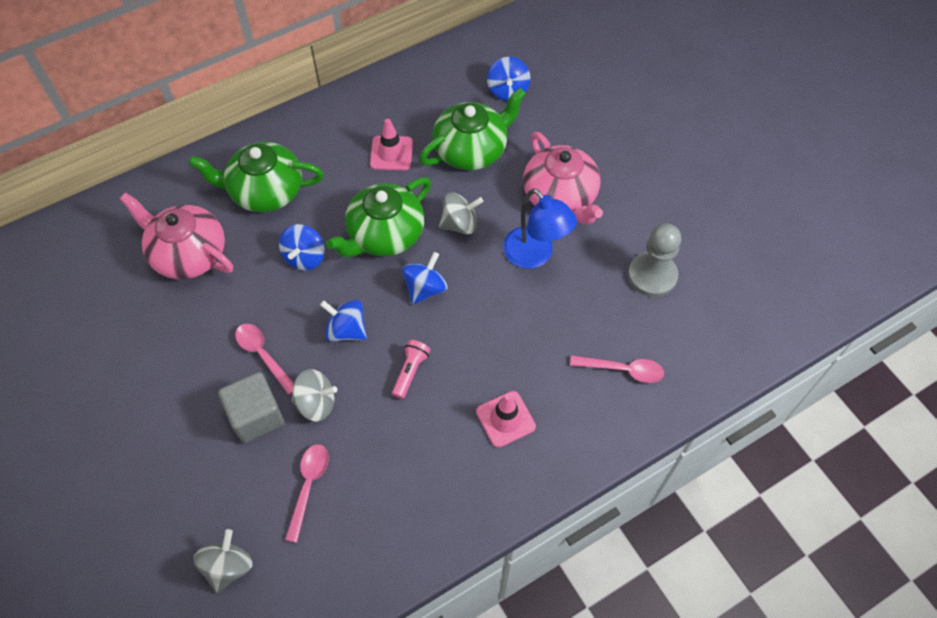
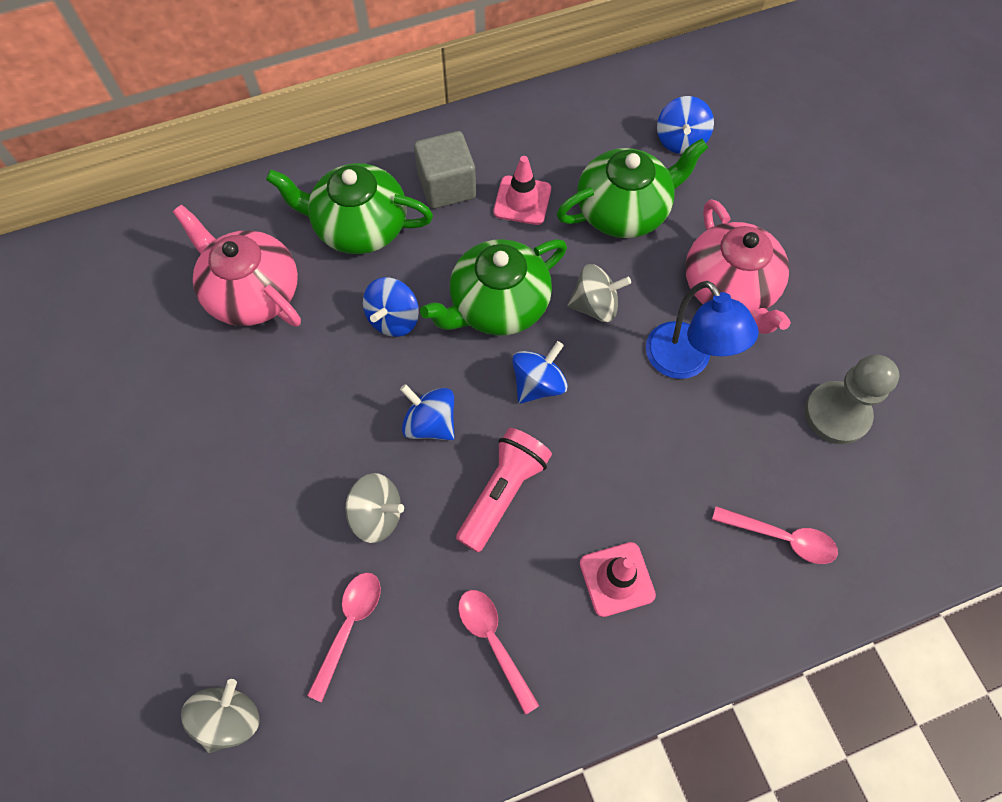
camera: 10 degrees right, 5 degrees up
(256, 416) = (299, 519): grey cube -> grey cube (447, 186)
(263, 355) = (321, 439): pink spoon -> pink spoon (493, 642)
(410, 372) = (503, 493): pink flashlight -> pink flashlight, size x1.61

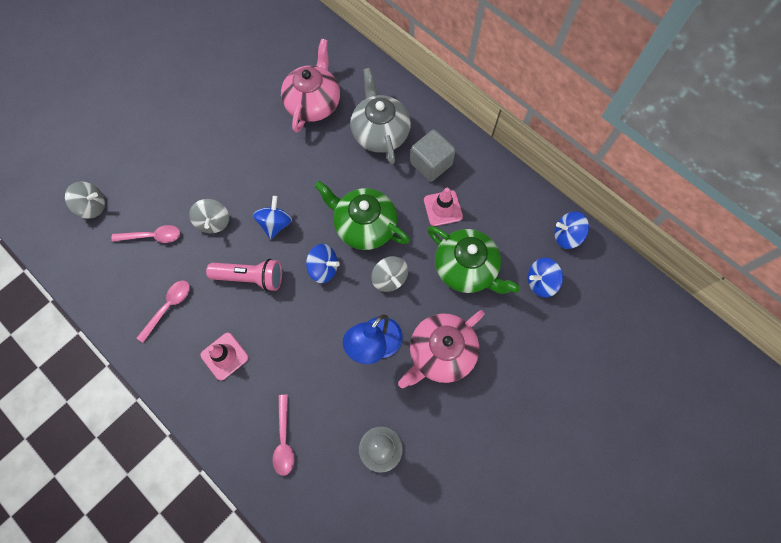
camera: 65 degrees right, 5 degrees up
(359, 226) = (380, 132): green teapot -> grey teapot
(394, 319) = (330, 177): blue spinning top -> blue spinning top (566, 236)

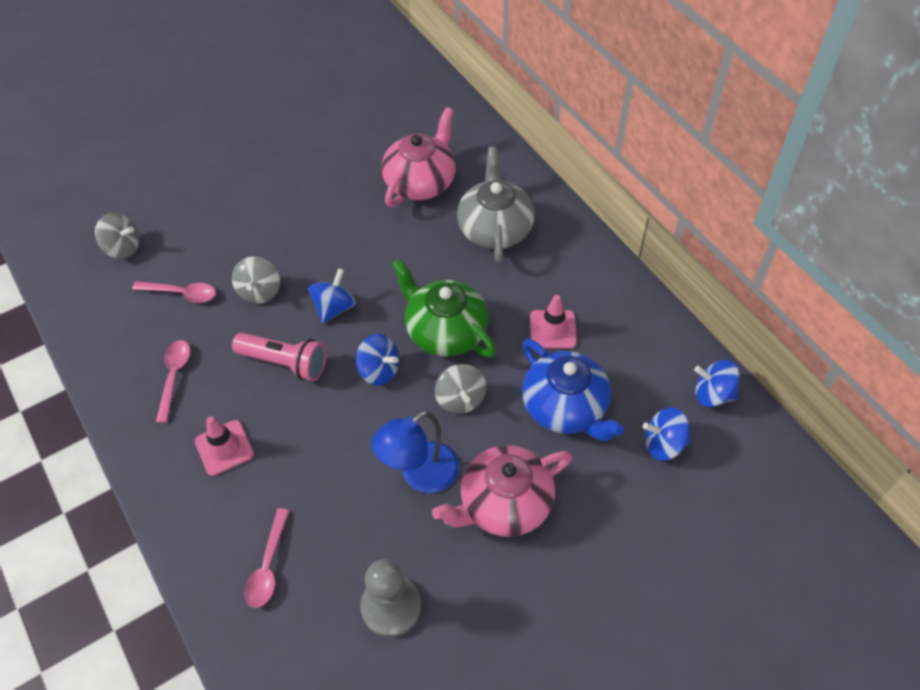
camera: 15 degrees right, 15 degrees down
(168, 307) = (174, 377): pink spoon -> pink spoon turned 45 degrees counterclockwise
(431, 164) = (551, 275): grey cube -> none
(466, 268) = (566, 407): green teapot -> blue teapot

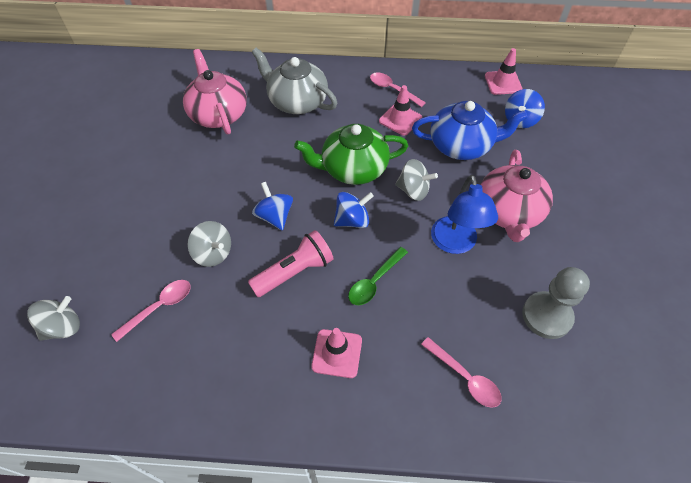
camera: 55 degrees left, 0 degrees up
(174, 377) = (237, 355): pink spoon -> pink spoon (393, 90)
(321, 431) = (374, 281): none -> green spoon
(713, 394) = (503, 83): blue spinning top -> pink traffic cone

